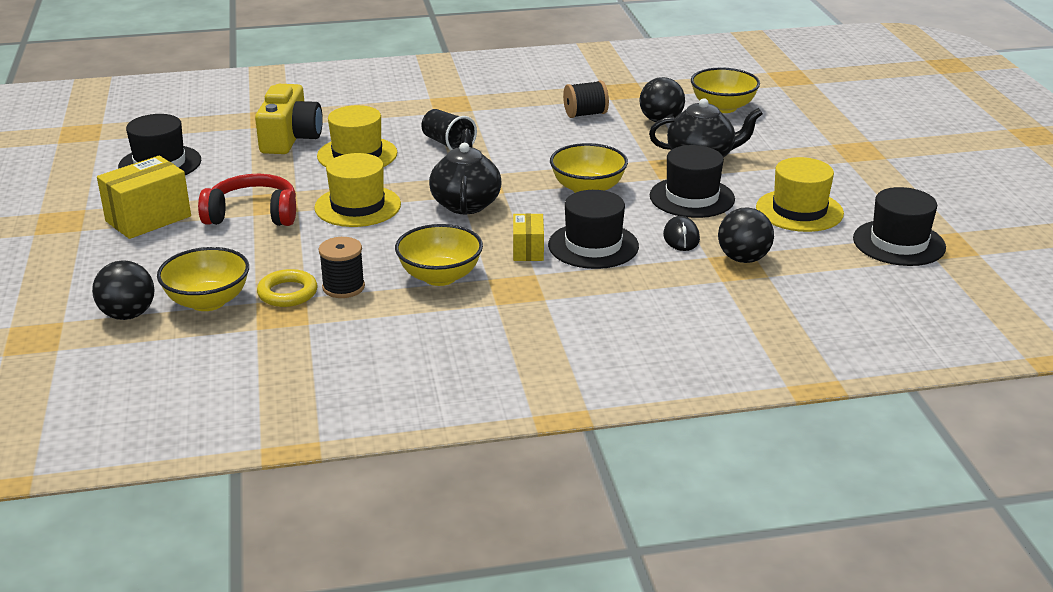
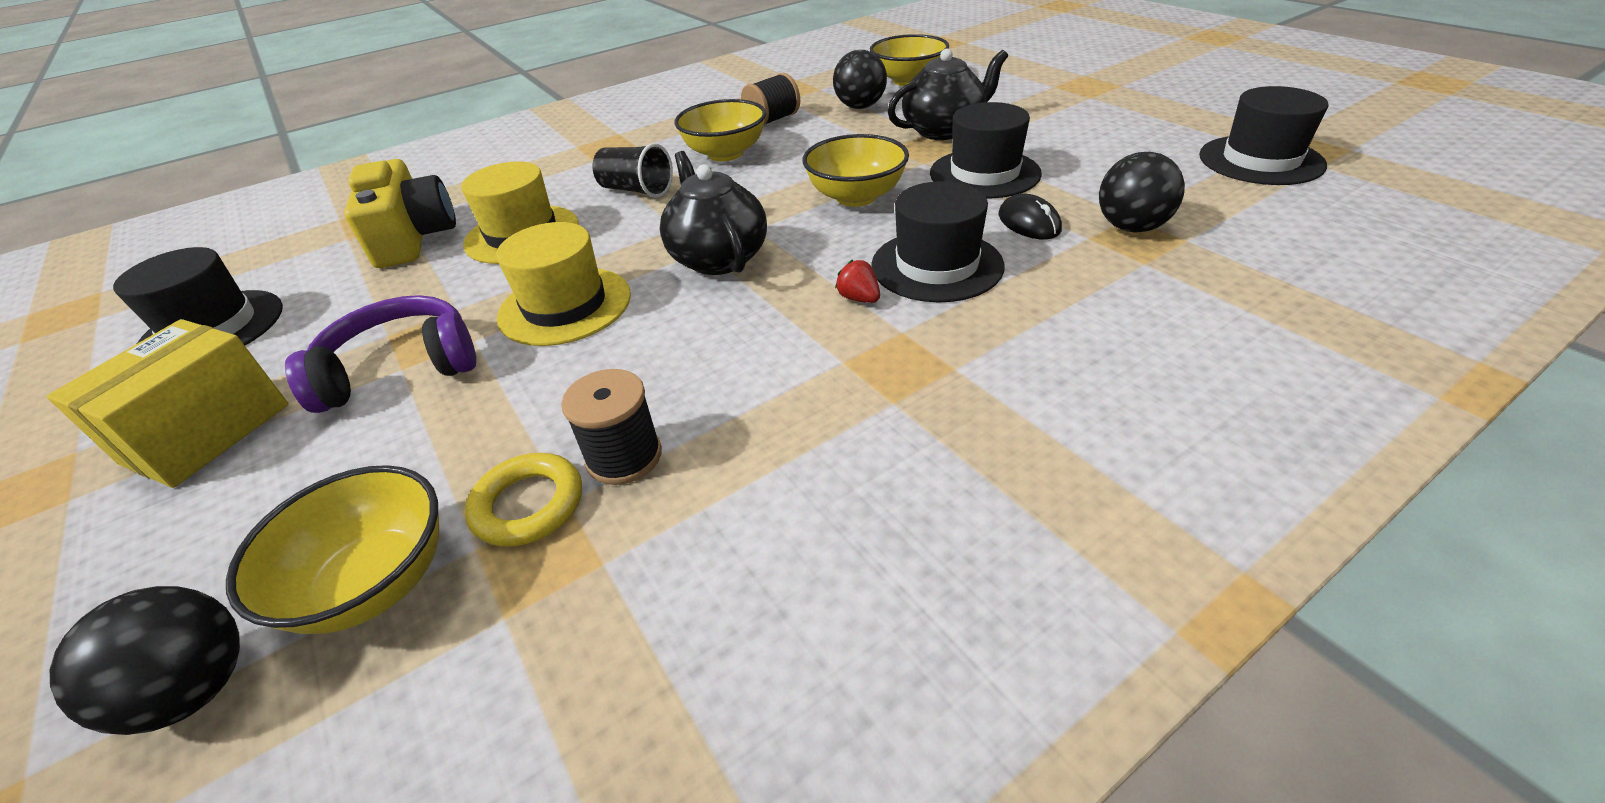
camera: 20 degrees left, 10 degrees up
(253, 214) = (400, 368): red headphones -> purple headphones
(440, 276) = (768, 382): yellow bowl -> yellow bowl (725, 153)
(528, 250) = (859, 298): yellow box -> red strawberry
(799, 211) = (1114, 156): yellow hat -> none

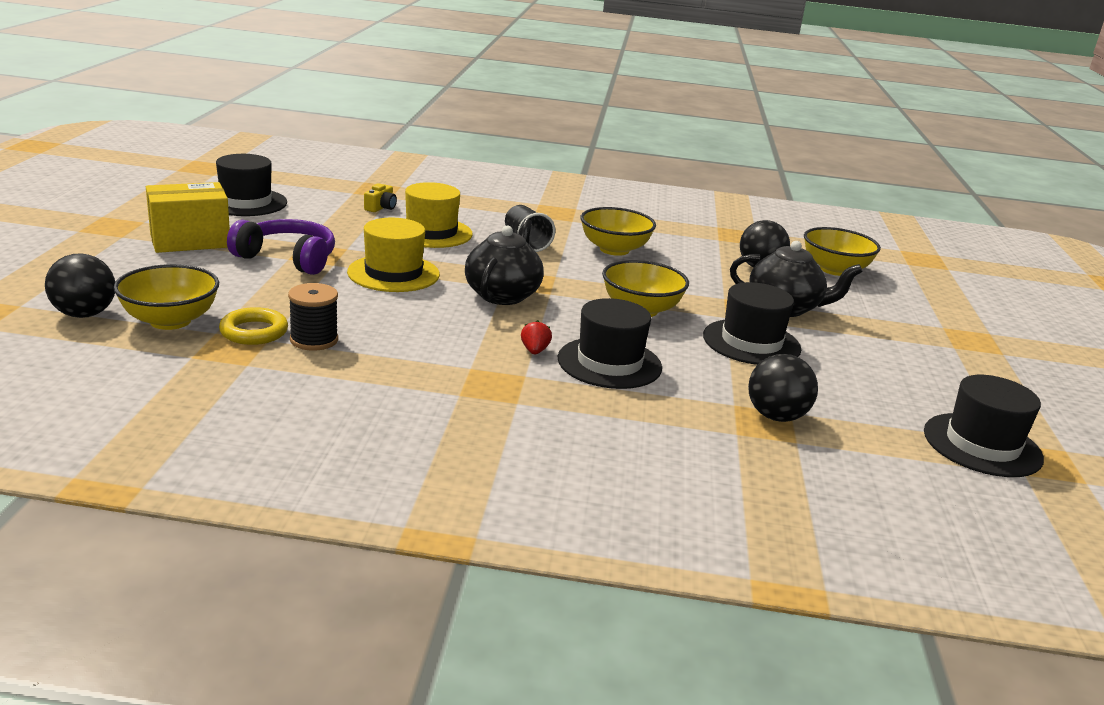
camera: 35 degrees right, 15 degrees down
(413, 238) = (381, 207): yellow camera -> yellow camera, size x0.44
(772, 120) = (683, 246): black spool -> none
(1029, 222) = (715, 378): black mouse -> none

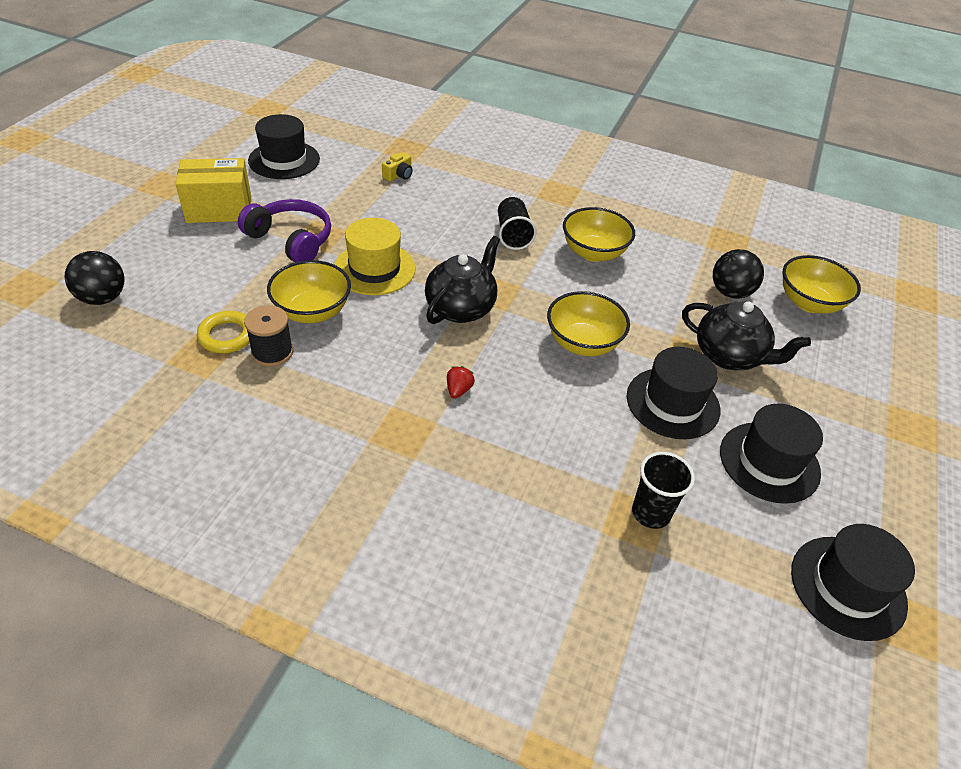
camera: 15 degrees right, 20 degrees up
(170, 321) = (166, 314): yellow bowl -> yellow bowl (312, 311)
(431, 232) = (430, 214): yellow hat -> none
(609, 363) = (521, 415): black hat -> black hat (769, 462)
(776, 416) = (651, 513): black ball -> black cup

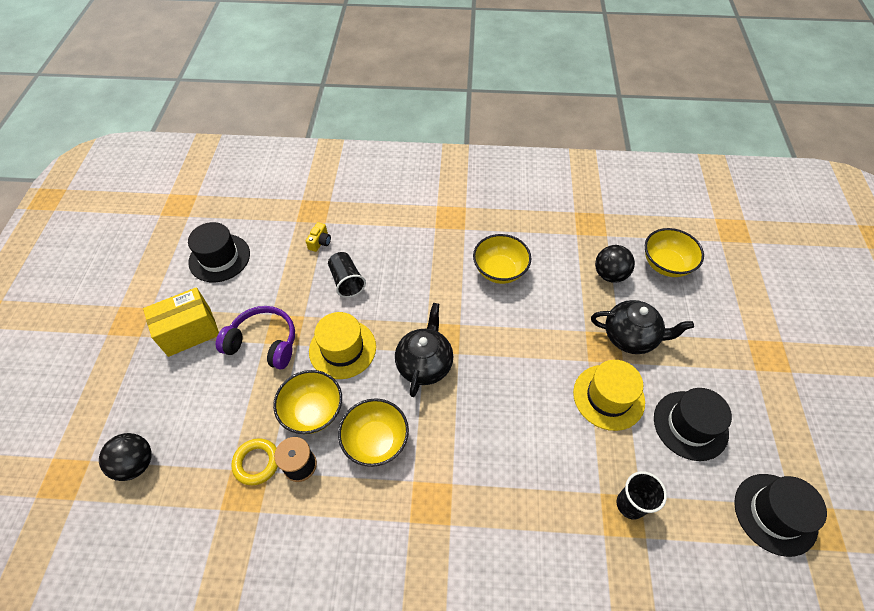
camera: 15 degrees left, 10 degrees up
(458, 390) = (455, 446): red strawberry -> none
(513, 235) = (433, 274): black cup -> black cup (347, 281)
(583, 343) = (526, 364): yellow bowl -> yellow bowl (376, 441)
(672, 403) = (608, 397): black hat -> yellow hat

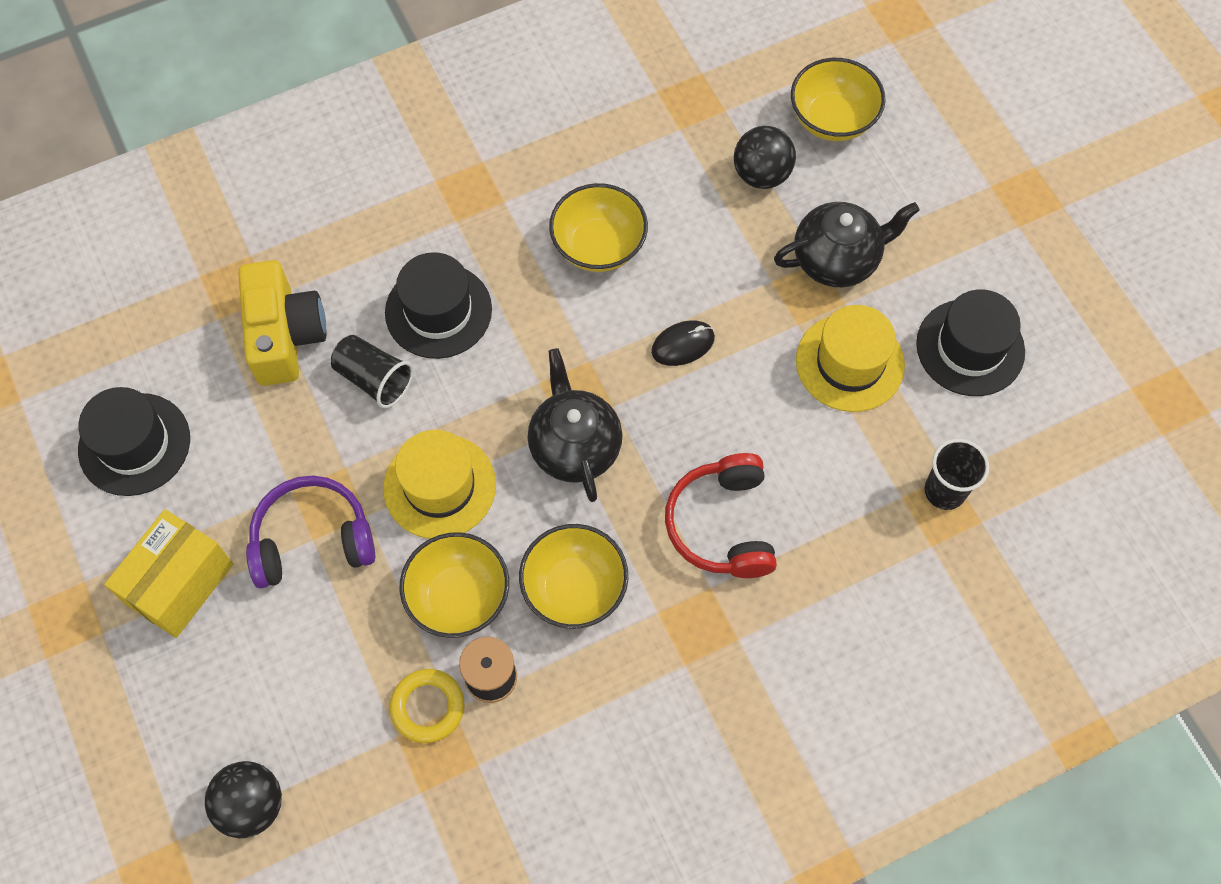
camera: 30 degrees left, 10 degrees up
(320, 242) = (285, 335): yellow camera -> yellow camera, size x2.27
(480, 450) = (722, 525): none -> red headphones
(516, 340) = (683, 344): none -> black mouse
(775, 514) = (1115, 410): black hat -> black hat (438, 311)

